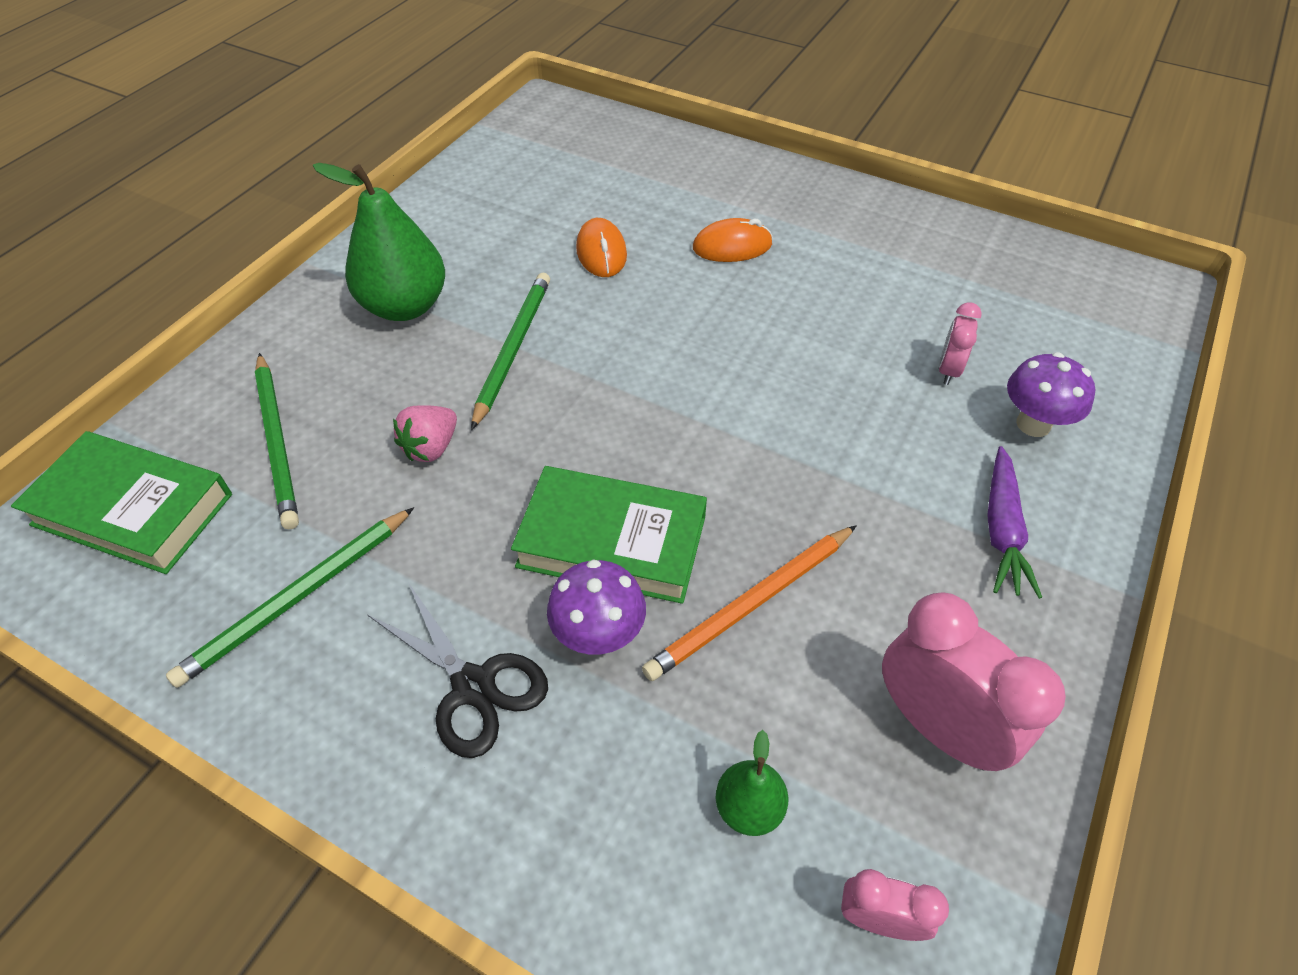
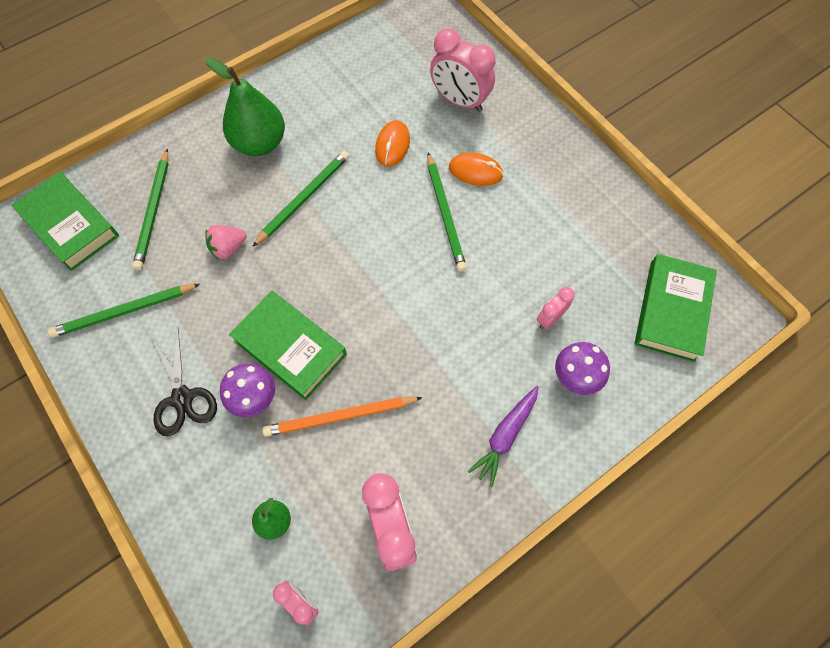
camera: 25 degrees right, 15 degrees up
(658, 182) = (459, 101): none -> pink clock
(725, 302) = (445, 213): none -> green pencil
(1083, 310) = (671, 310): none -> green book

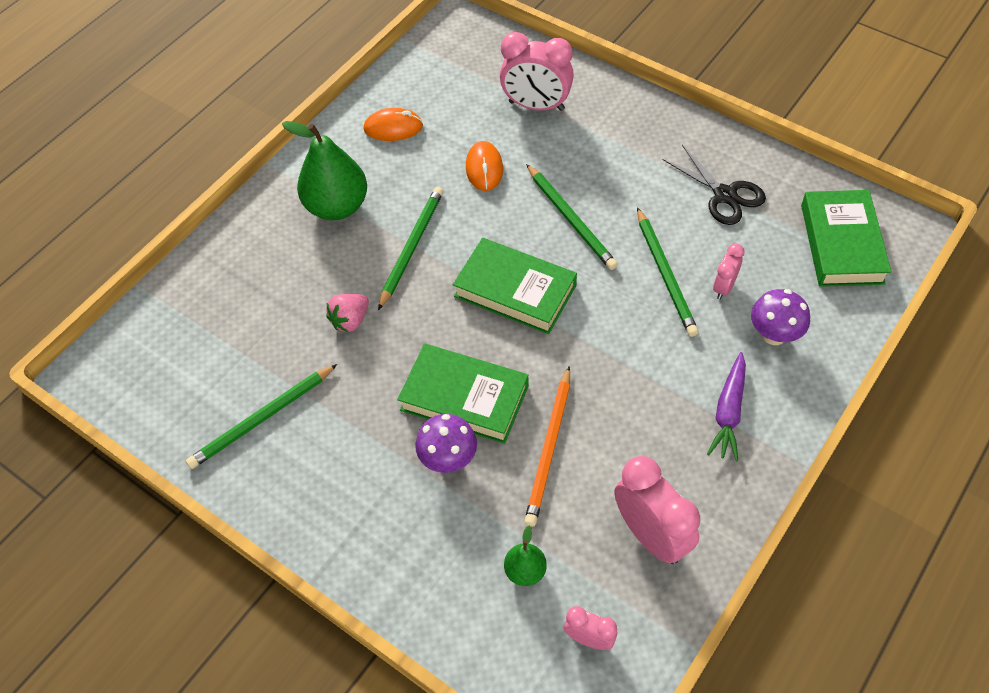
camera: 15 degrees left, 10 degrees down
(70, 225) = (157, 350): green book -> green book (515, 290)
(154, 211) = (248, 308): green pencil -> green pencil (665, 274)
(182, 398) = (368, 484): black scissors -> black scissors (724, 195)
(340, 417) = (549, 448): orange pencil -> orange pencil turned 45 degrees counterclockwise
(475, 171) = (584, 169): orange mouse -> orange mouse (393, 128)

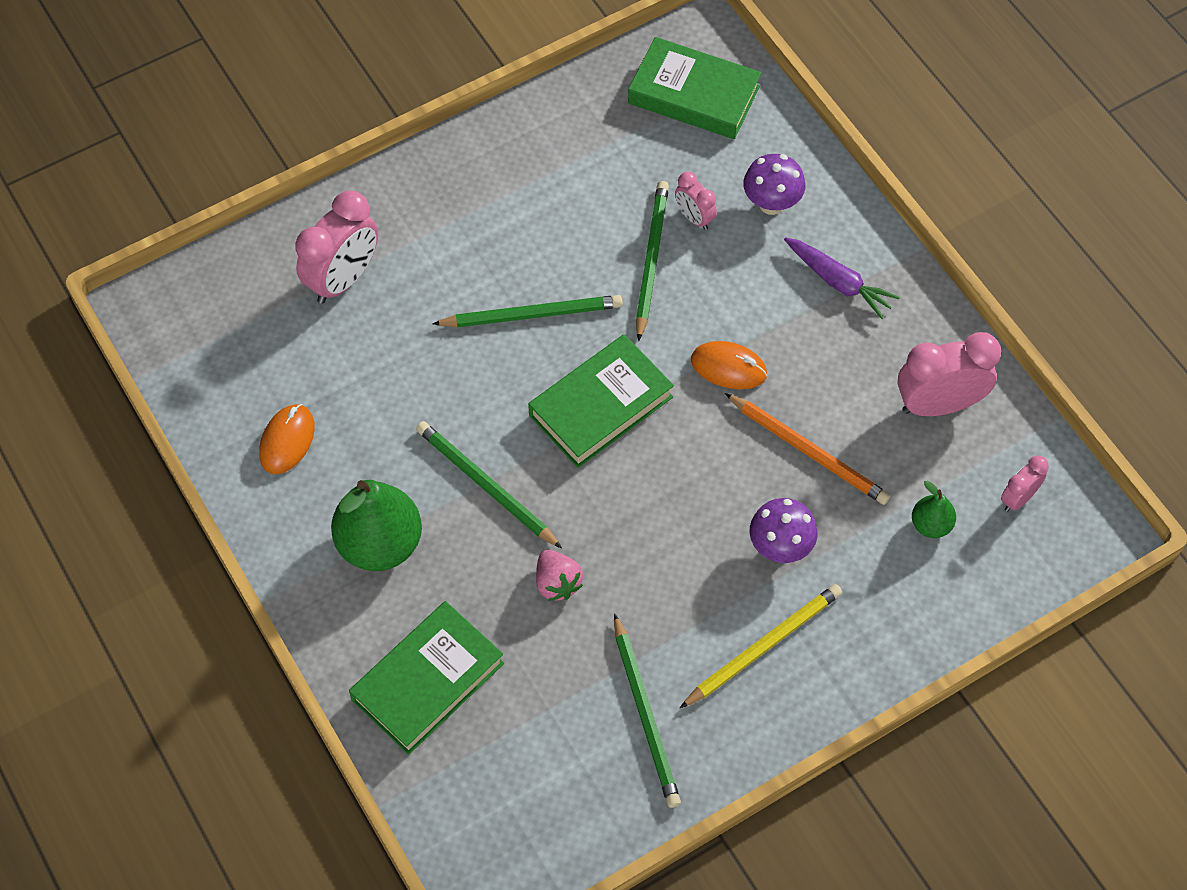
camera: 70 degrees left, 5 degrees up
(352, 479) = (763, 647): none -> yellow pencil
(464, 397) = (713, 505): green book -> green book (427, 681)
(484, 168) = (409, 369): orange mouse -> orange mouse (728, 367)
(665, 274) = (651, 260): green pencil -> green pencil turned 90 degrees counterclockwise
(724, 195) = (578, 161): black scissors -> none

